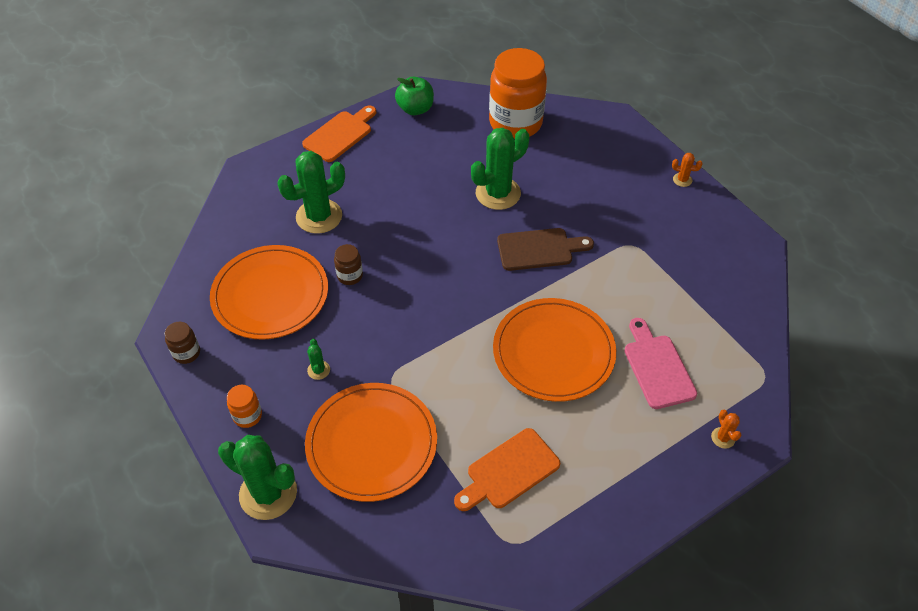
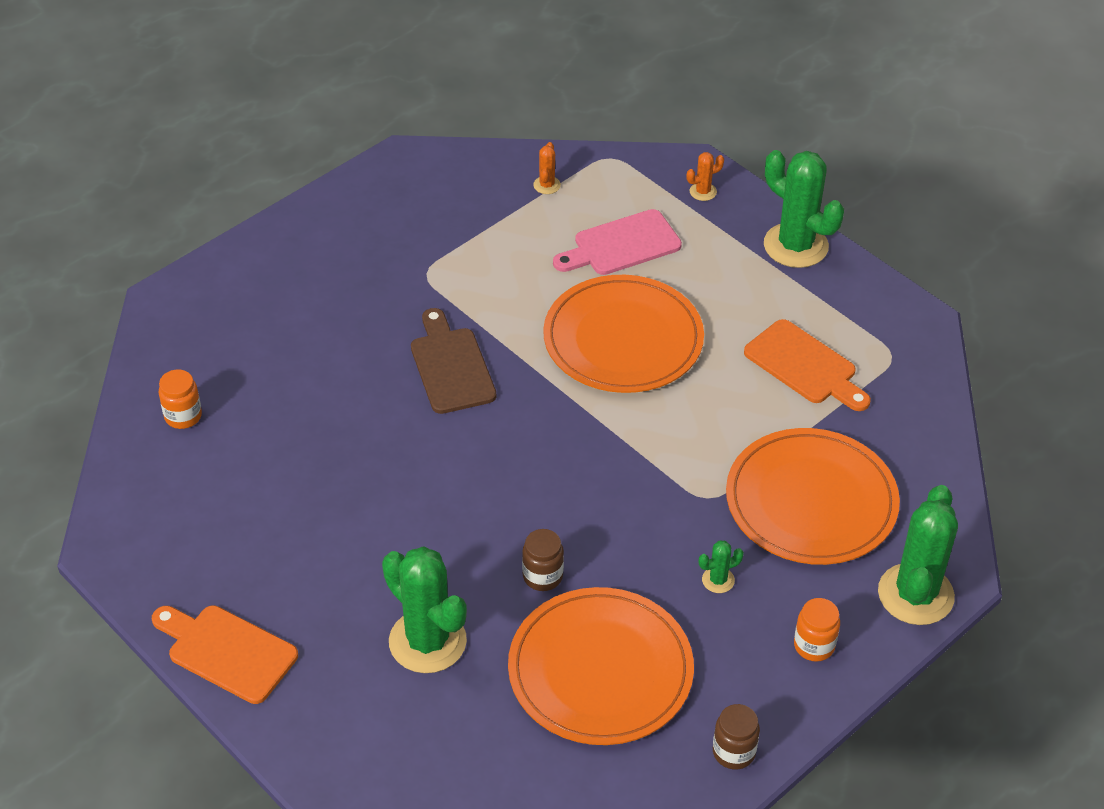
camera: 100 degrees left, 5 degrees down
(415, 109) = (153, 553): green apple -> none
(498, 193) = (346, 422): green cactus -> green cactus (795, 246)
(515, 123) = (183, 416): orange jar -> orange jar, size x0.43
(682, 180) = (294, 226): orange cactus -> orange cactus (547, 185)

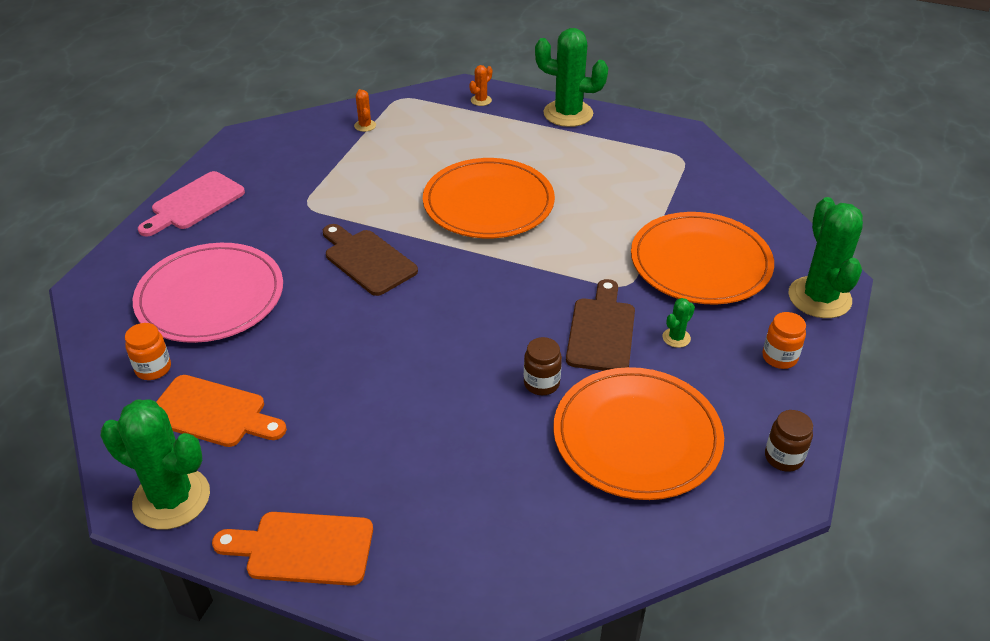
camera: 25 degrees left, 5 degrees down
(273, 353) = (210, 297): none -> pink plate
(427, 641) = (480, 469): green cactus -> green cactus (171, 498)
(621, 245) = (446, 146): pink cutting board -> pink cutting board (194, 203)
(643, 541) = (601, 331): none -> brown cutting board
(805, 366) = (629, 181): orange cutting board -> orange cutting board (213, 413)

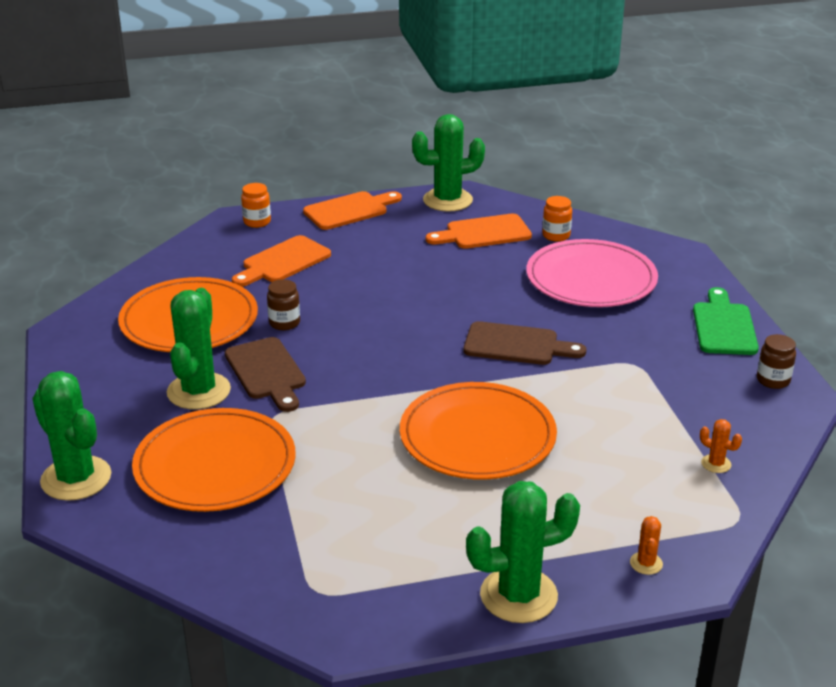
camera: 145 degrees right, 10 degrees down
(194, 203) = (724, 326): pink cutting board -> green cutting board
(470, 484) = (283, 262): none -> orange cutting board
(676, 338) = (198, 391): green cactus -> green cactus, size x2.31
(779, 357) = (98, 411): orange jar -> orange jar (257, 222)
(783, 457) = (71, 347): brown jar -> brown jar (773, 380)

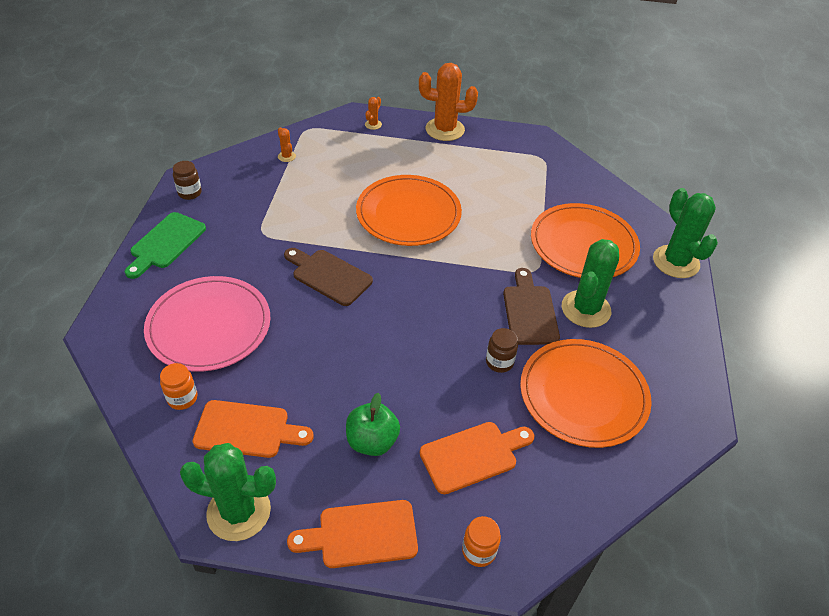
camera: 160 degrees left, 15 degrees up
(375, 250) = (372, 441): none -> green apple
(518, 595) = (445, 129): green cactus -> orange cactus

